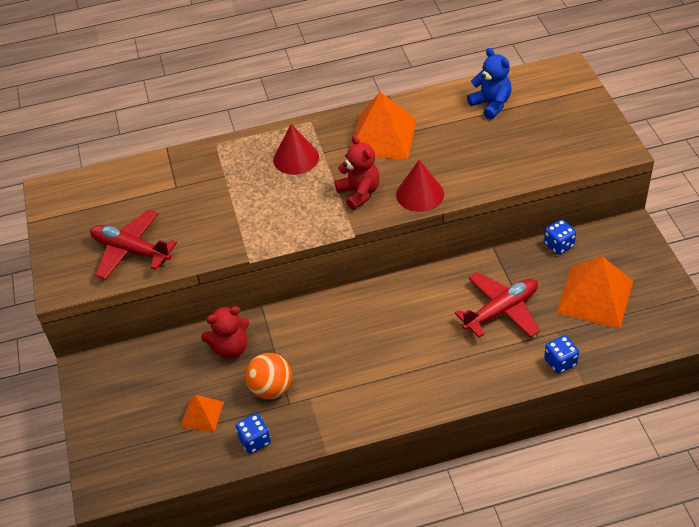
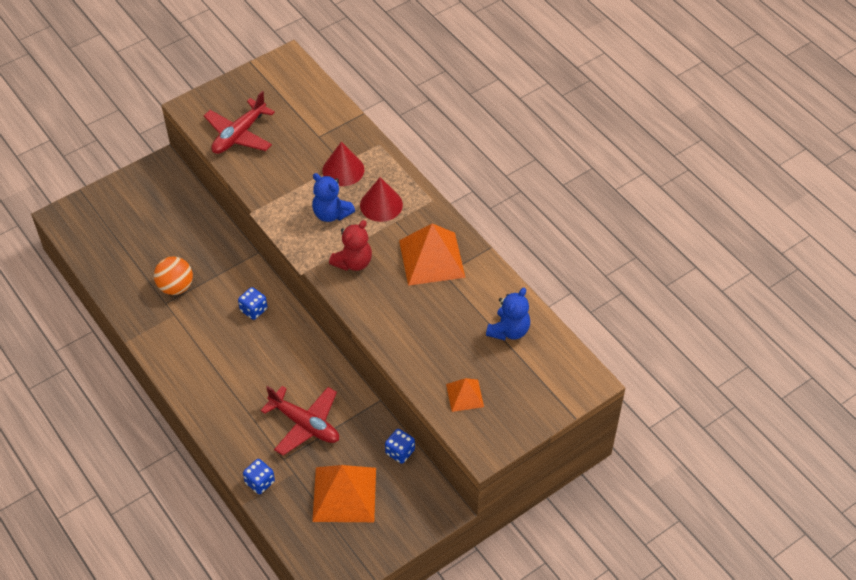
camera: 65 degrees right, 5 degrees up
(131, 251) = (239, 135): red plane -> red plane turned 150 degrees counterclockwise
(202, 414) = (140, 251): orange pyramid -> orange pyramid (464, 395)
(230, 348) = (208, 247): red teddy bear -> none
(255, 441) = (125, 292): blue dice -> blue dice (253, 310)
(287, 197) = (331, 214): none -> blue teddy bear
(420, 194) = (367, 306): red cone -> red cone (343, 170)

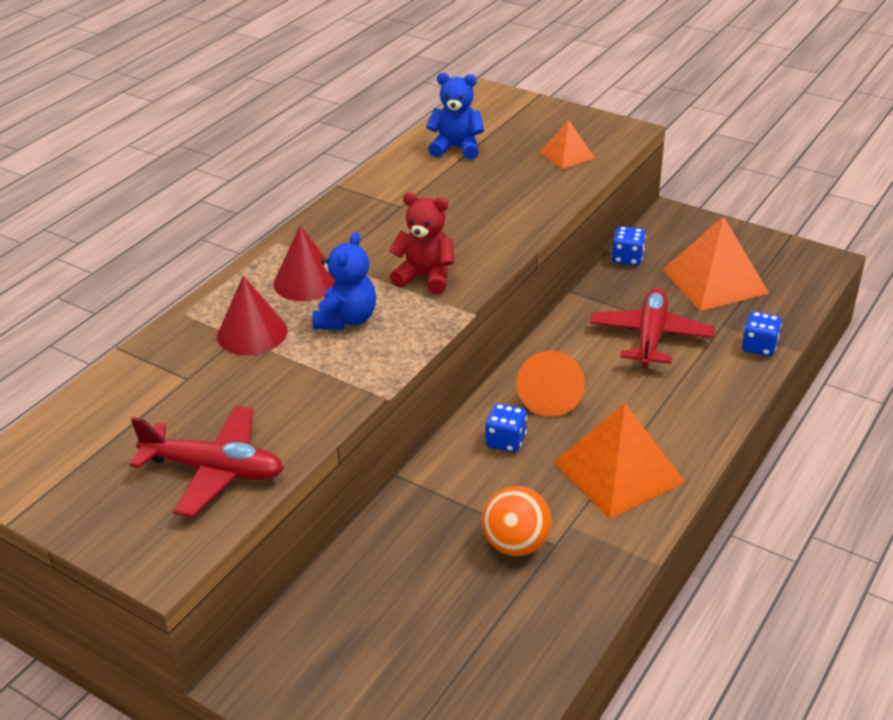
camera: 110 degrees left, 15 degrees down
(277, 345) = (549, 398): none -> orange cone
(431, 258) = (381, 220): orange pyramid -> orange pyramid (618, 472)

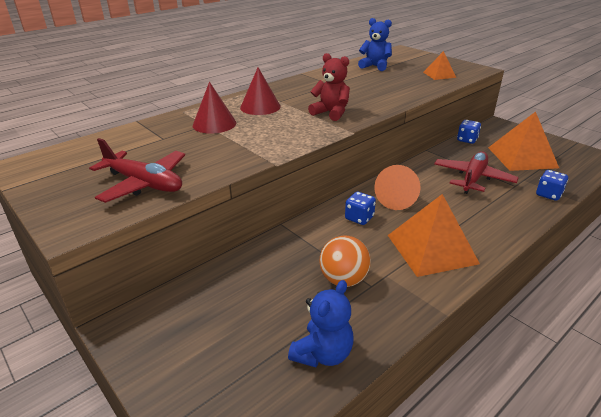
camera: 15 degrees right, 5 degrees down
(347, 319) = (273, 125): blue teddy bear -> blue teddy bear (323, 353)

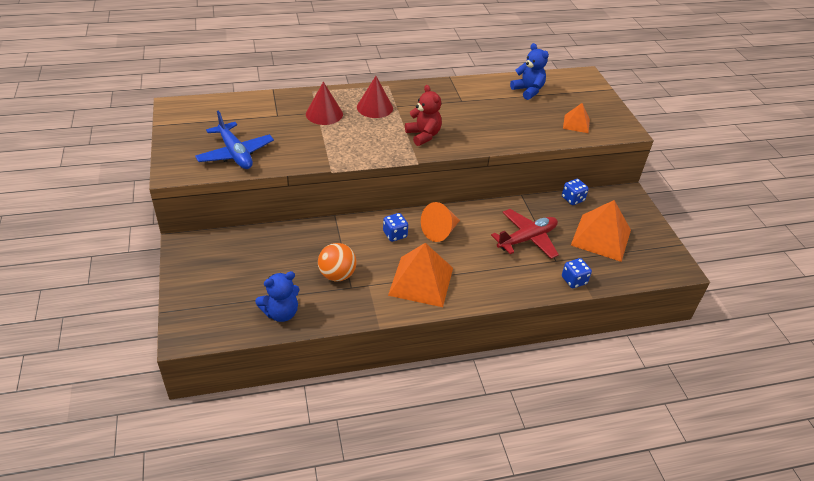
camera: 25 degrees right, 10 degrees up
(144, 183) = (235, 153): red plane -> blue plane

